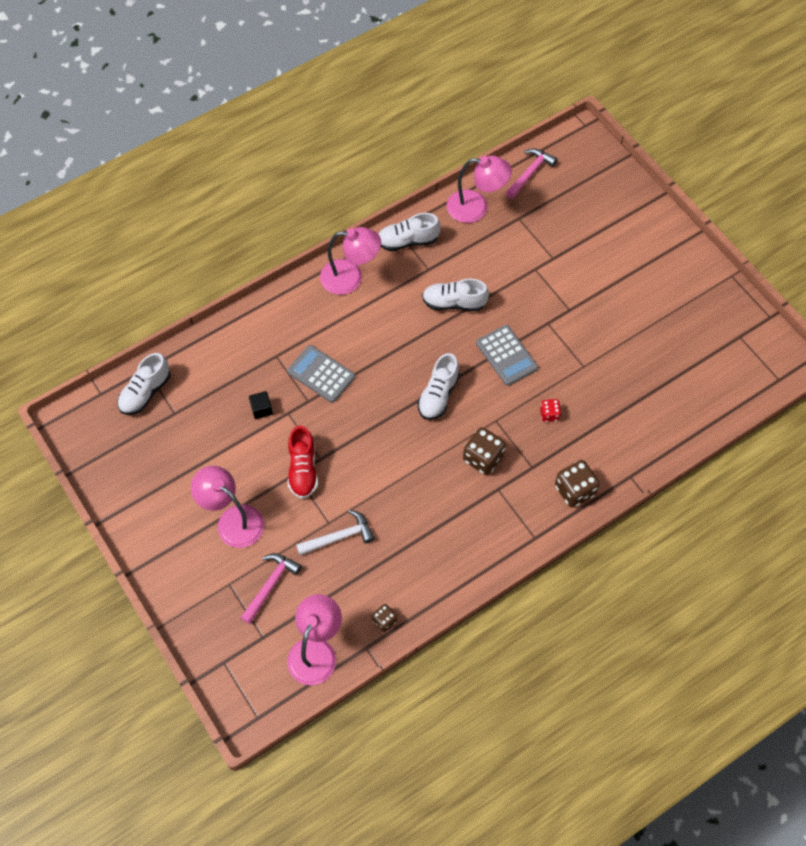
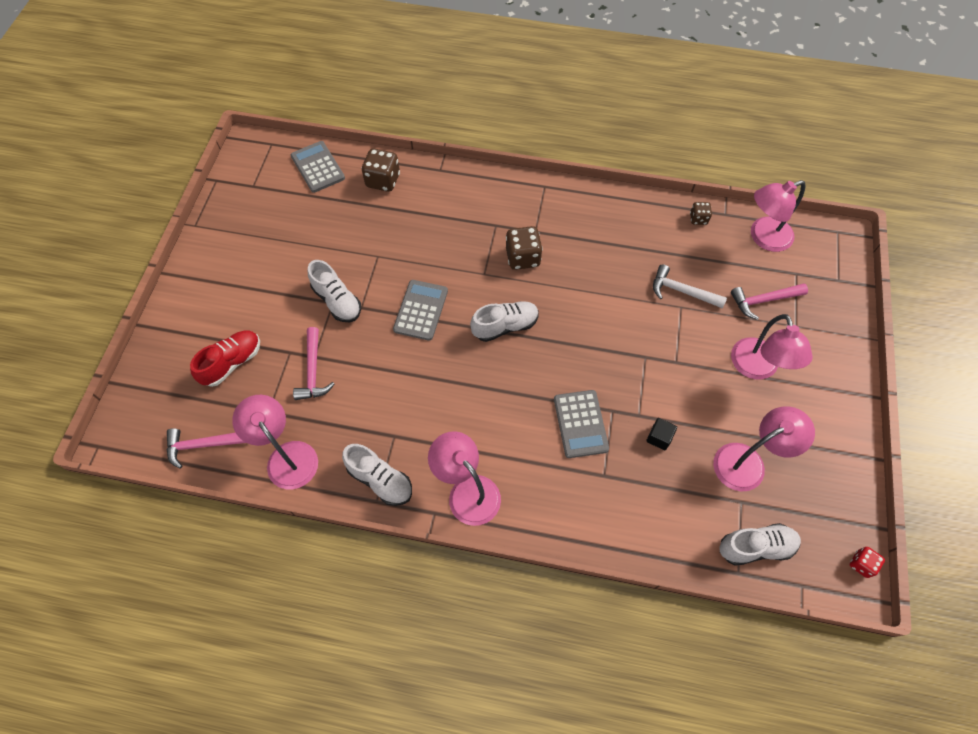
camera: 135 degrees left, 0 degrees up
(189, 443) = (748, 462): none -> pink lamp
(303, 469) = (667, 360): red shoe -> red shoe (232, 362)
(454, 303) = (409, 387): white shoe -> white shoe (337, 301)
(524, 261) = (313, 371): none -> pink hammer
(549, 414) = (442, 246): red dice -> red dice (861, 564)
(574, 490) = (485, 190): brown dice -> brown dice (383, 180)
(718, 393) = (318, 167): none -> grey calculator

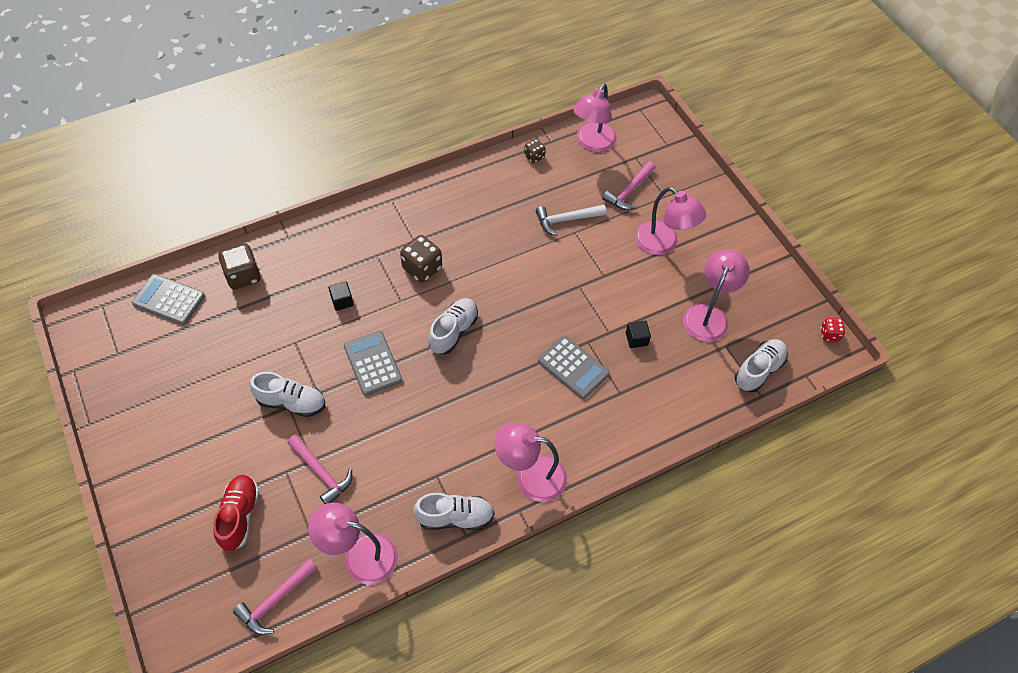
camera: 40 degrees left, 5 degrees down
(438, 245) = (342, 301): none -> black cube

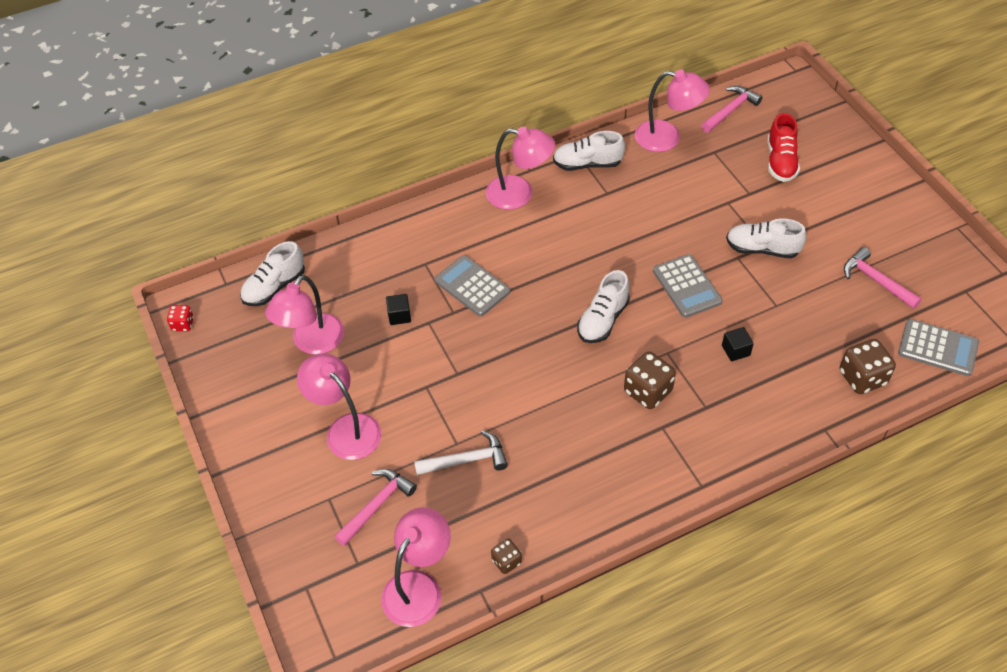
camera: 175 degrees left, 5 degrees down
(321, 473) = (716, 193): pink hammer -> pink hammer (876, 280)

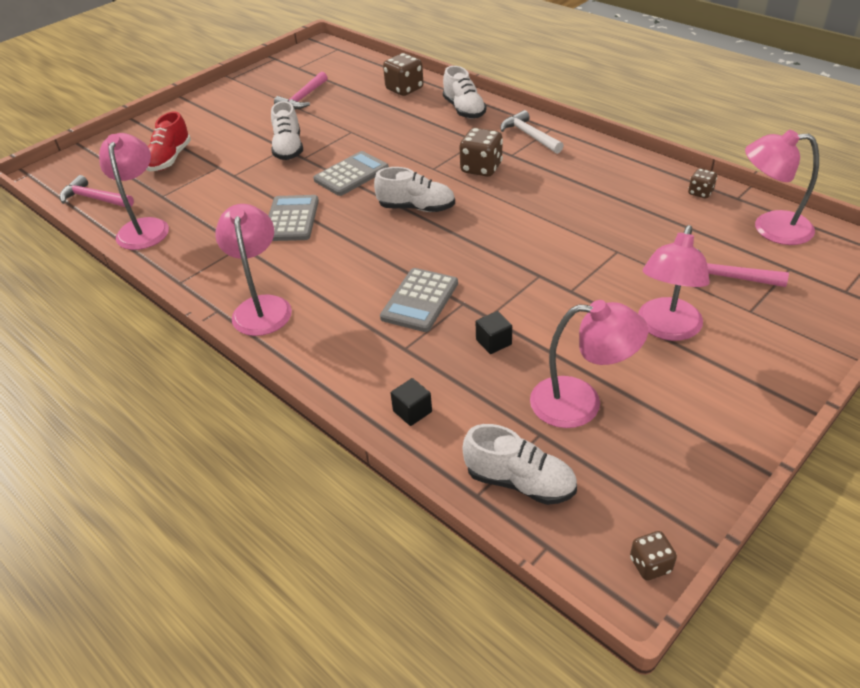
camera: 110 degrees left, 10 degrees down
(183, 324) = (650, 565): red dice -> brown dice
(467, 460) = (629, 240): white hammer -> white hammer (529, 135)
(587, 164) = (198, 270): white shoe -> white shoe (464, 110)
(735, 350) = (410, 139): black cube -> black cube (412, 411)
(780, 161) = (170, 159): red shoe -> red shoe turned 120 degrees clockwise
(938, 348) = (359, 69): grey calculator -> grey calculator (291, 219)

